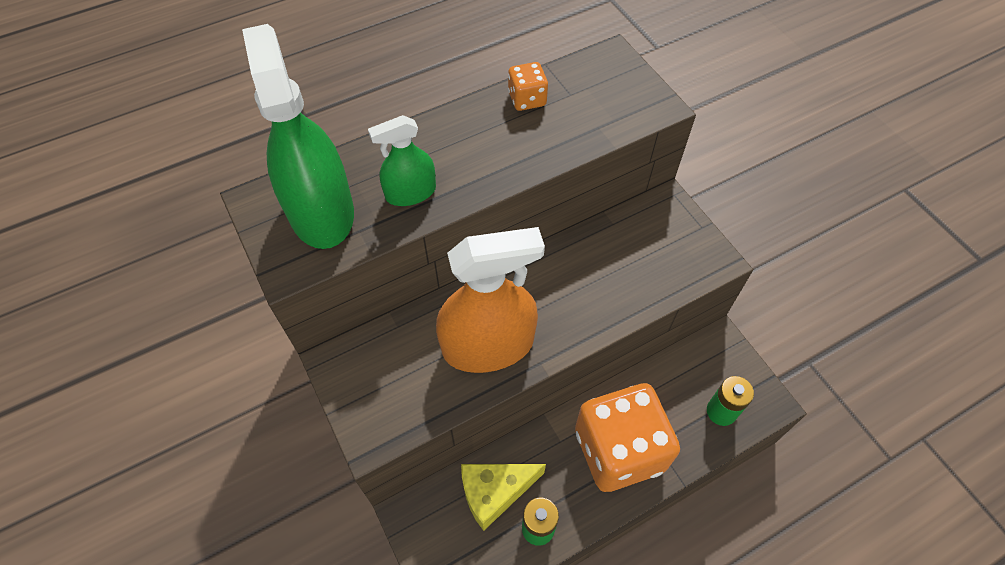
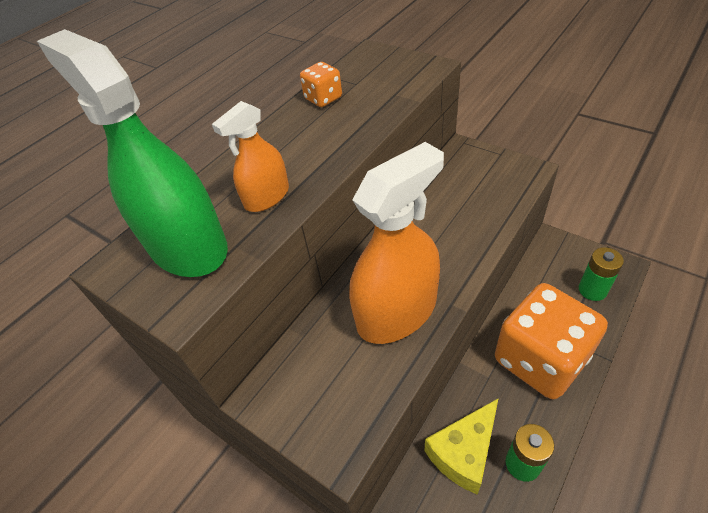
camera: 20 degrees left, 10 degrees down
(410, 193) = (267, 197): green spray bottle -> orange spray bottle

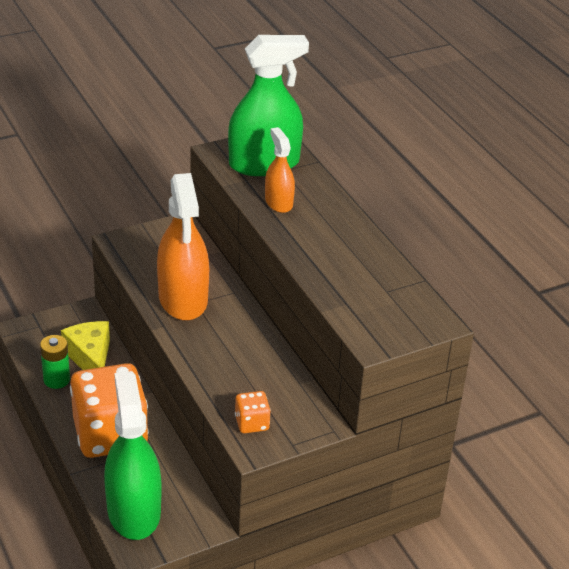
camera: 110 degrees right, 10 degrees down
(323, 98) = (379, 265): orange dice -> orange dice (252, 423)
(592, 290) = (133, 511): green battery -> green spray bottle

